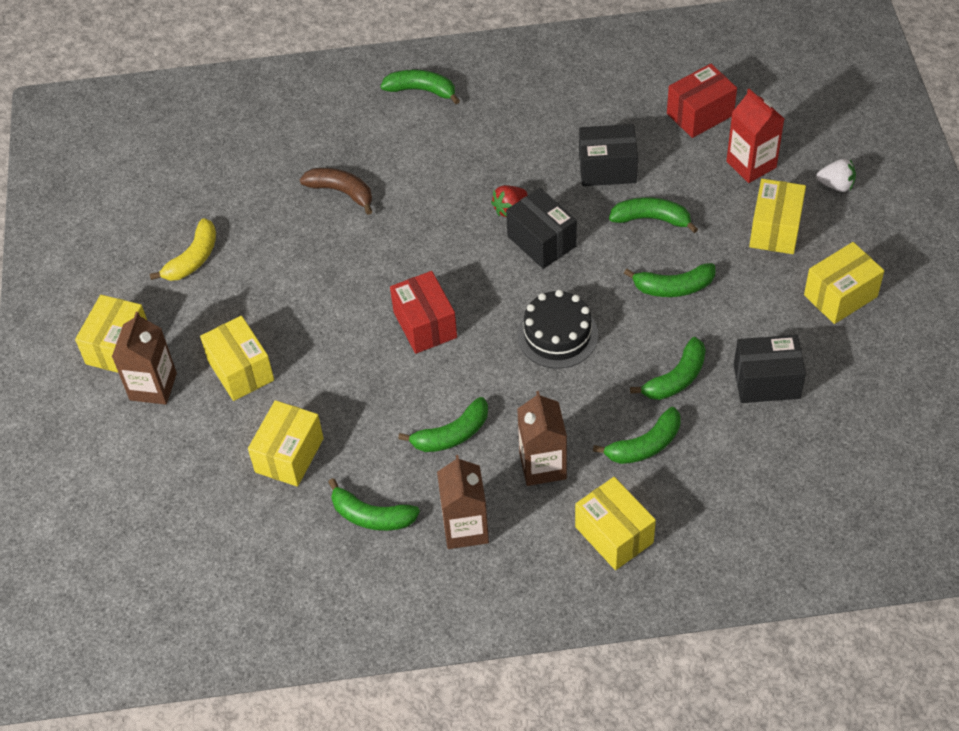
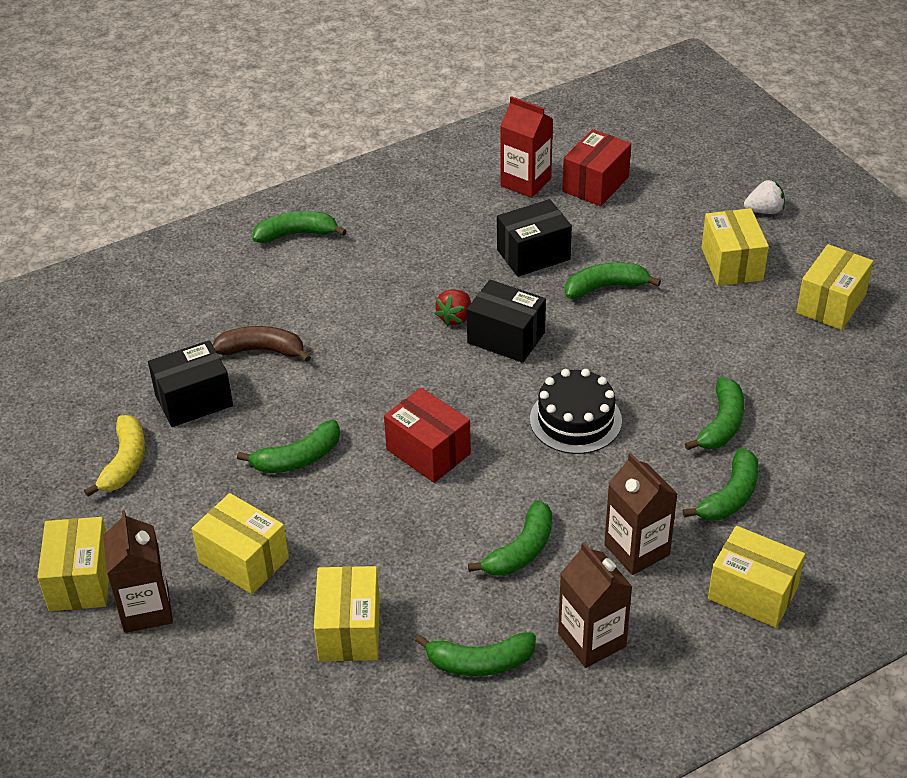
camera: 25 degrees left, 10 degrees down
(673, 287) = (666, 342): green banana -> green banana (298, 458)
(751, 164) = (672, 214): red carton -> red carton (525, 182)
(766, 381) = (811, 400): black box -> black box (194, 400)

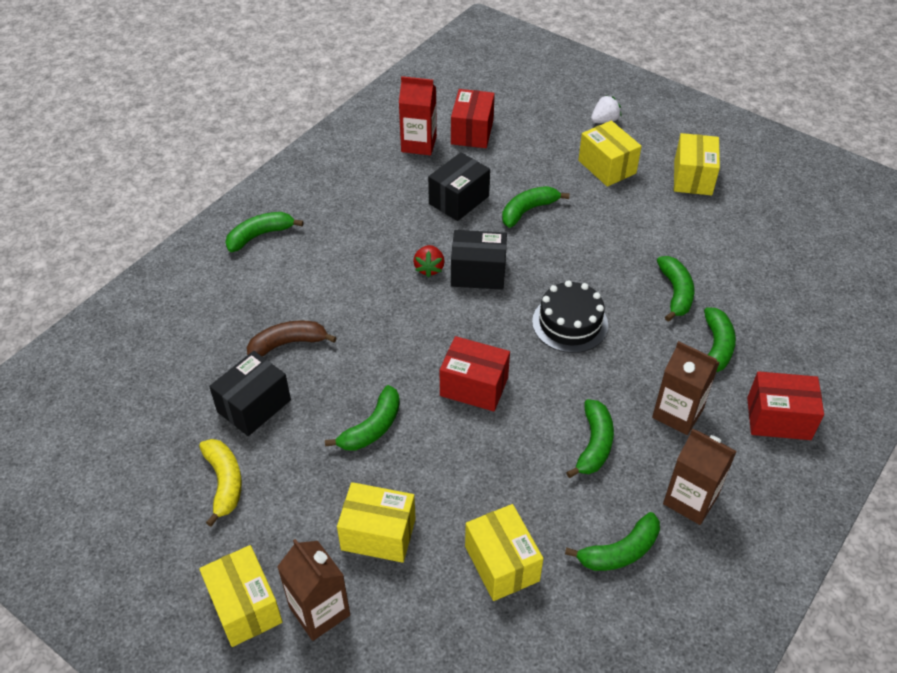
camera: 25 degrees left, 5 degrees up
(753, 593) = (778, 418): yellow box -> red box

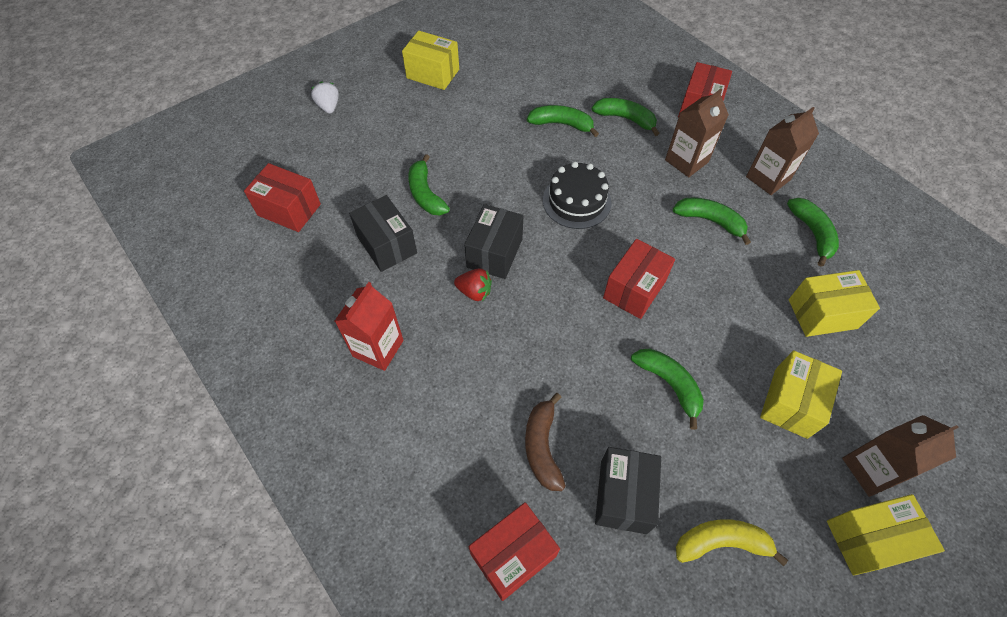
camera: 75 degrees left, 10 degrees up
(194, 341) = (513, 555): none -> red box
(254, 406) = (623, 496): black box -> black box turned 45 degrees clockwise
(260, 235) = (361, 453): green banana -> none
(419, 144) = (283, 260): red carton -> red carton (378, 348)
(607, 167) = (393, 123): yellow box -> none

